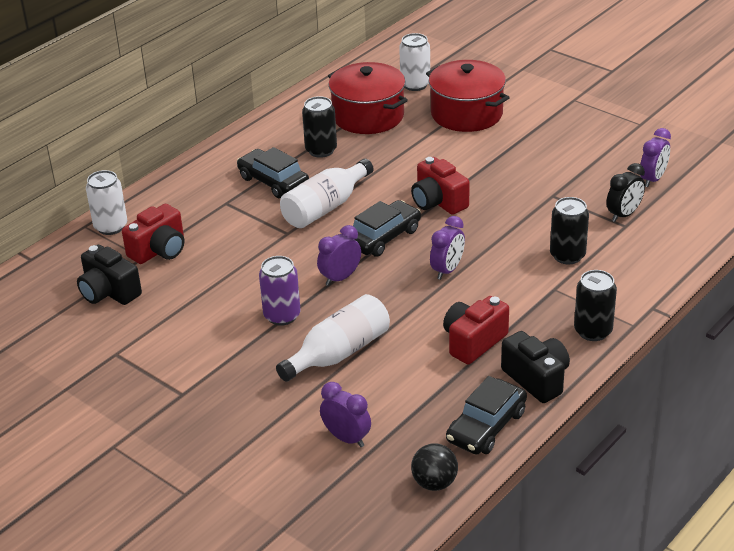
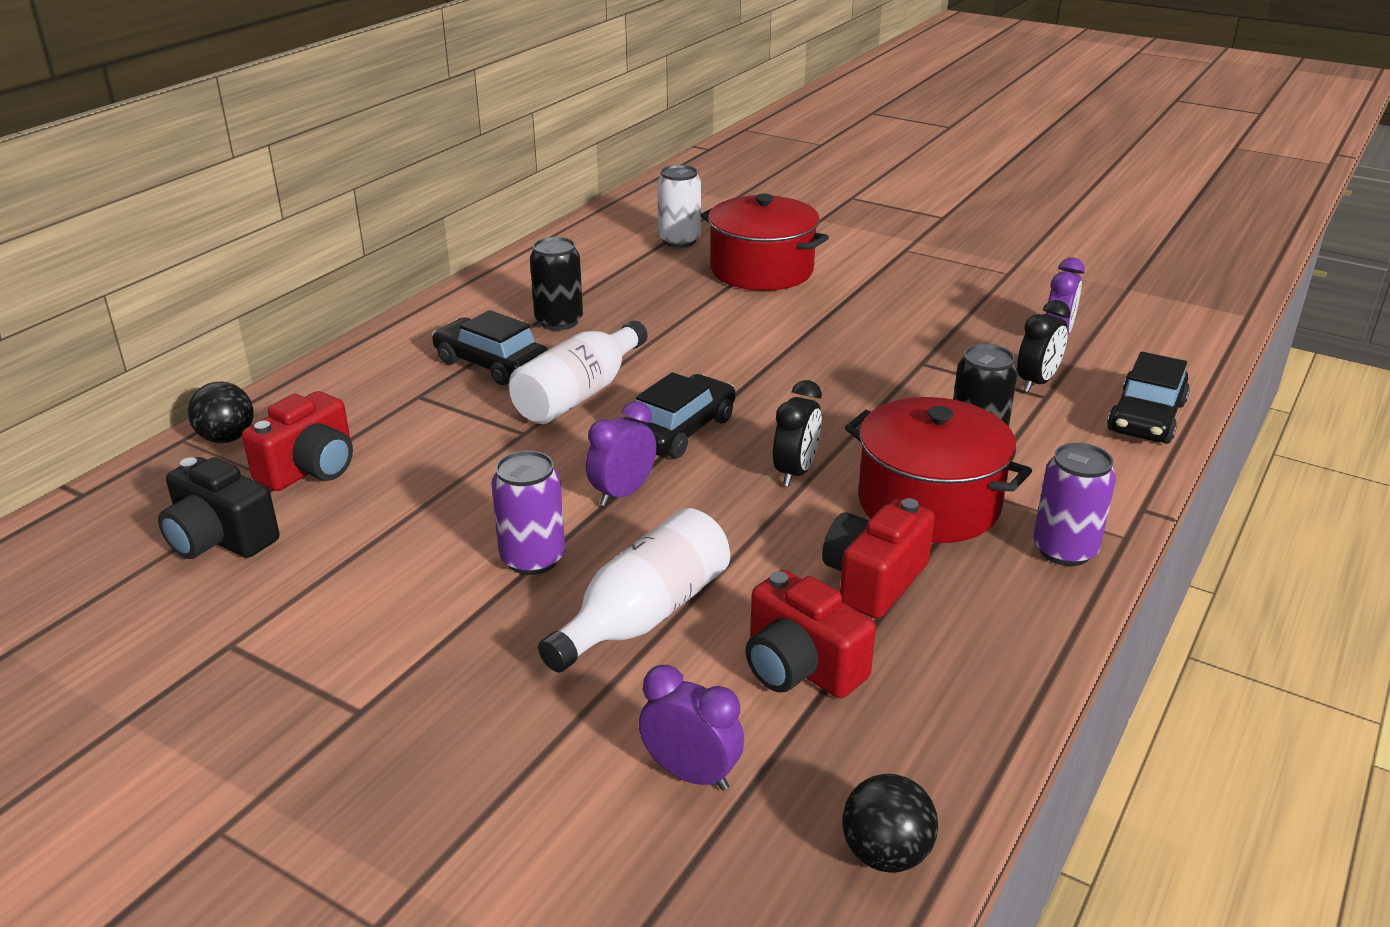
camera: 10 degrees left, 5 degrees down
(111, 226) = (227, 438): white can -> black ball
(368, 116) = (620, 278): red pot -> red pot (928, 503)
(438, 202) = (753, 379): red camera -> red camera (800, 667)
(447, 270) = (795, 472): purple clock -> black clock
(486, 426) = (946, 729): black car -> black car (1146, 417)
(536, 379) = (1004, 635): black camera -> none
(593, 331) = (1064, 550): black can -> purple can

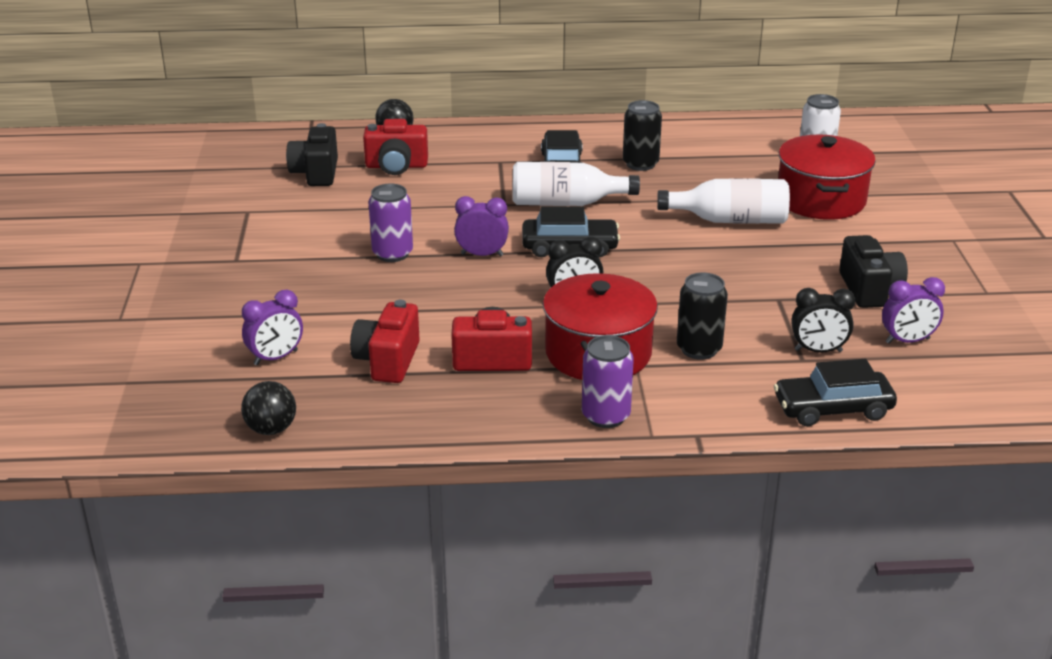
camera: 55 degrees right, 0 degrees up
(645, 615) = (381, 302): white bottle -> white bottle (730, 220)
(691, 774) = (276, 358): purple clock -> purple clock turned 60 degrees clockwise
(951, 316) = (869, 289): none -> black camera

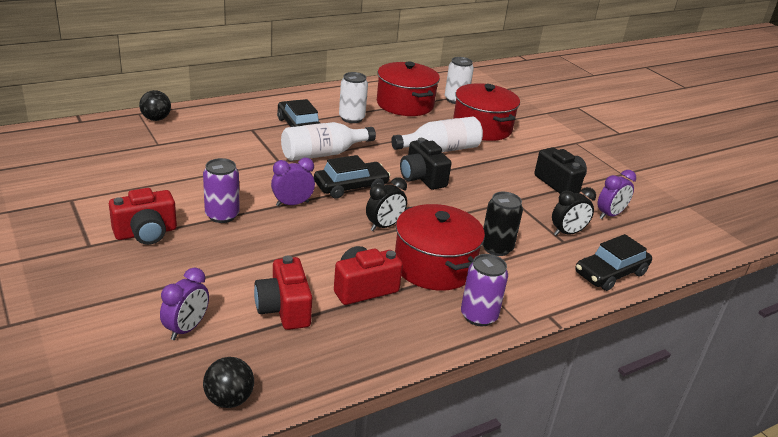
camera: 30 degrees left, 0 degrees up
(316, 173) = (111, 158): black camera -> black camera (422, 178)
(396, 166) = (174, 143): red camera -> red camera (146, 233)
(640, 164) = (351, 118): black can -> white can
(732, 154) = (405, 104): none -> red pot

